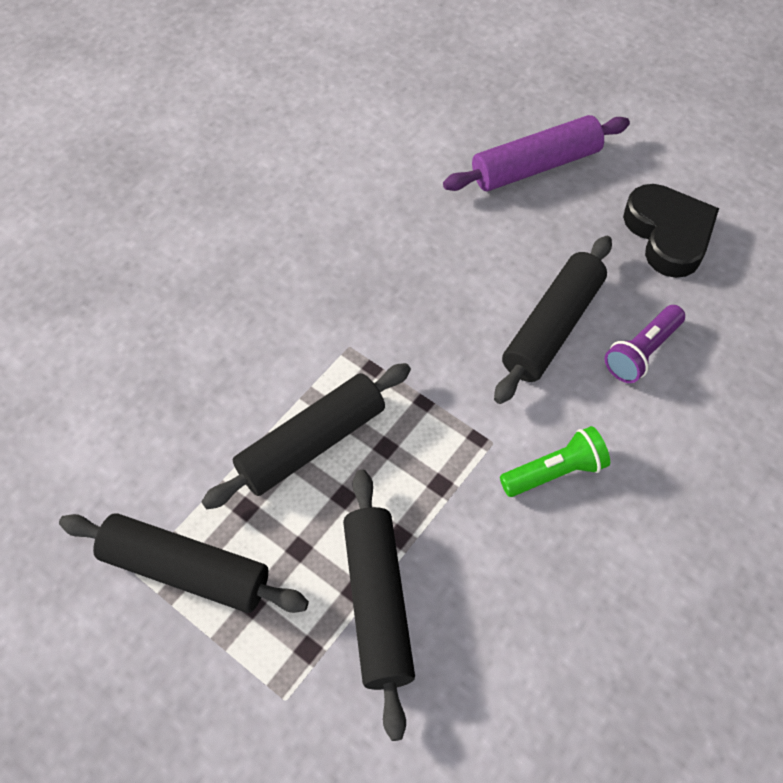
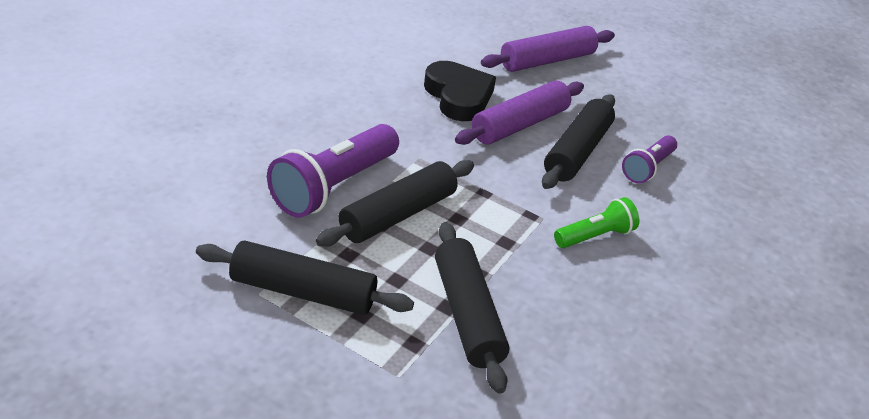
camera: 10 degrees left, 20 degrees down
(239, 399) = (334, 186): none -> purple flashlight
(484, 283) = (520, 125): none -> purple rolling pin
(668, 234) = (654, 103): black heart -> black heart (458, 96)

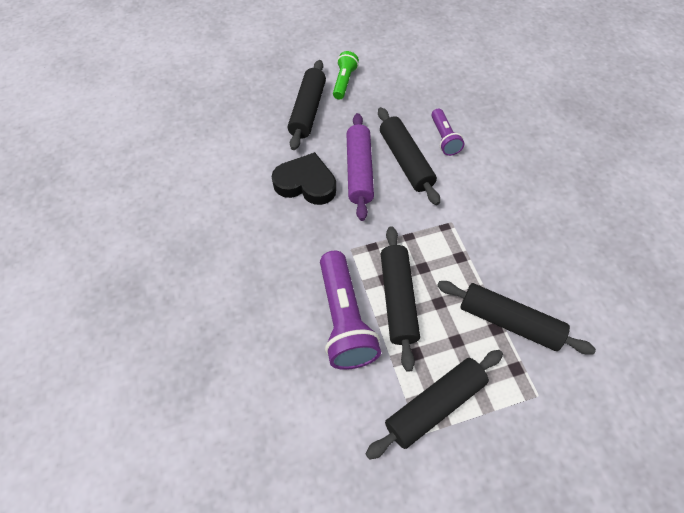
camera: 45 degrees left, 20 degrees up
(547, 60) = (307, 111): purple rolling pin -> black rolling pin
(595, 236) = (483, 208): green flashlight -> green flashlight (344, 82)

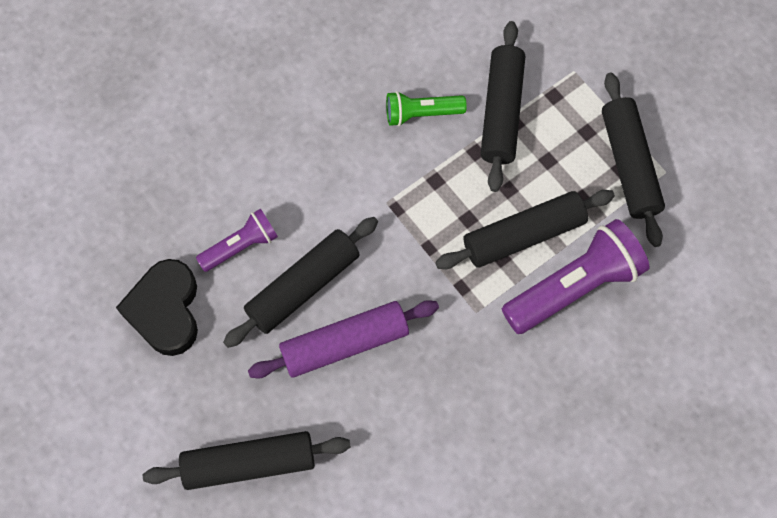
camera: 110 degrees left, 10 degrees up
(306, 183) = (394, 409): black heart -> black heart (165, 310)
(344, 82) = (164, 430): green flashlight -> green flashlight (421, 113)
(435, 405) = (629, 164): black rolling pin -> black rolling pin turned 45 degrees clockwise

